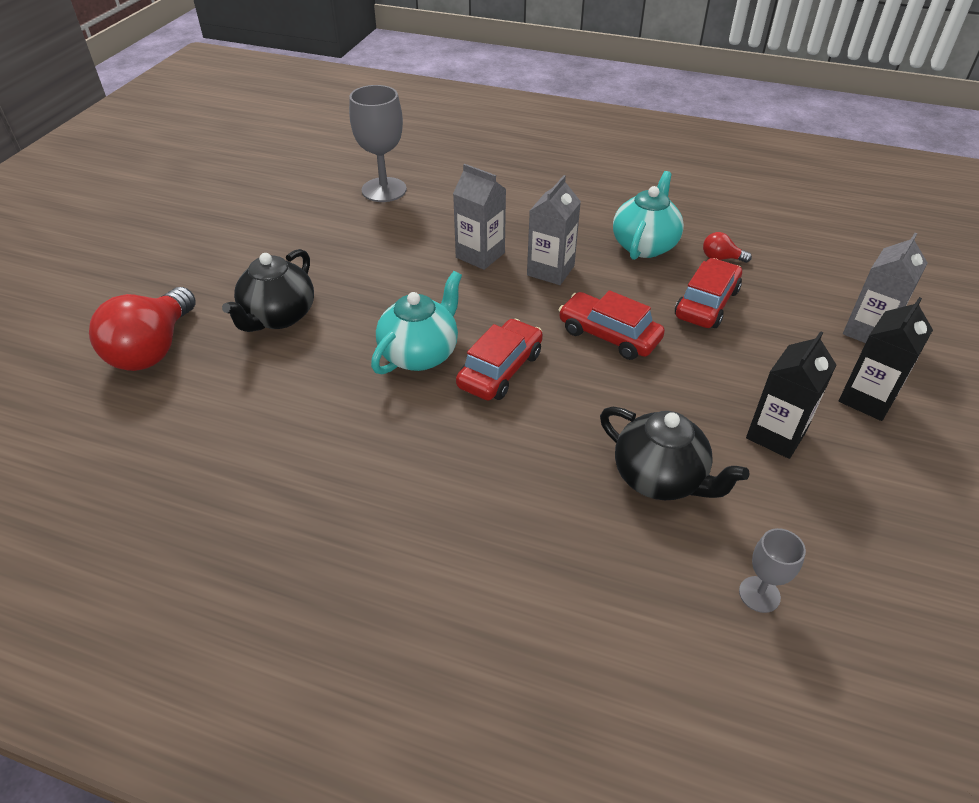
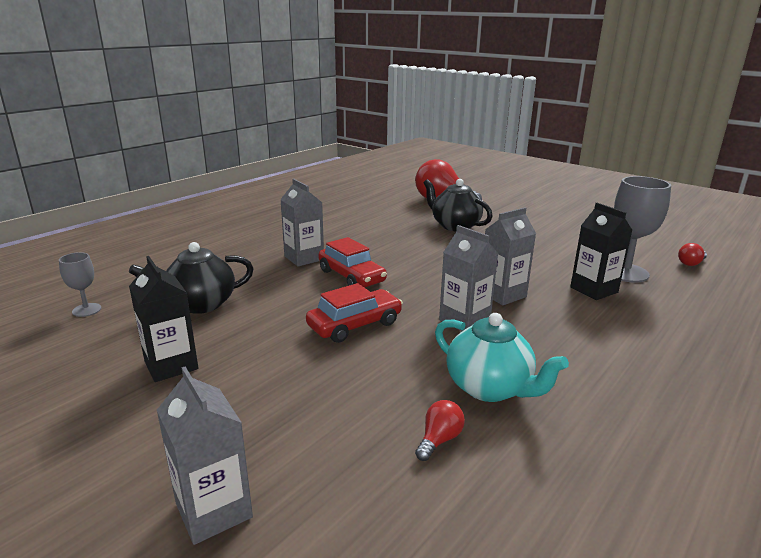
camera: 110 degrees right, 20 degrees down
(341, 157) = (691, 263): none -> red light bulb
(420, 354) = (389, 256): turquoise teapot -> none
(469, 434) = (304, 258): none -> grey carton
(706, 303) = (360, 393): red car -> none
(867, 399) = (137, 442): black carton -> black carton (594, 290)

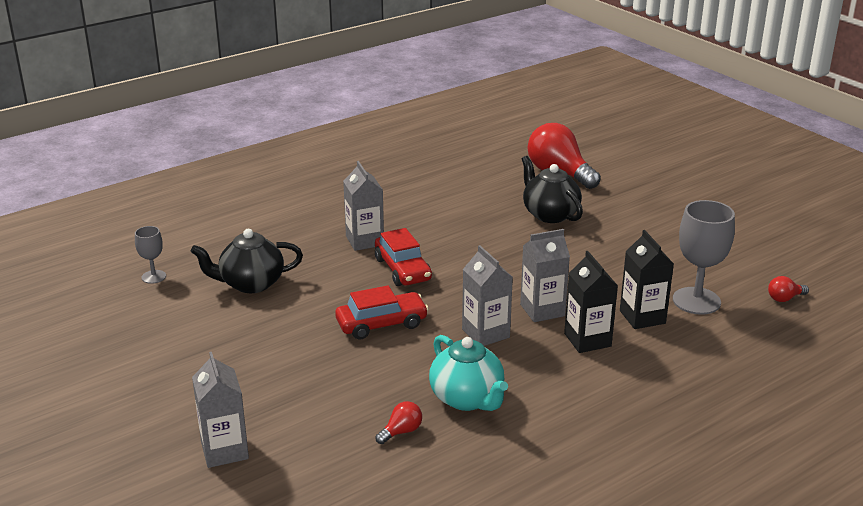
camera: 15 degrees right, 5 degrees up
(171, 365) = (215, 340): black carton -> black carton (587, 340)

